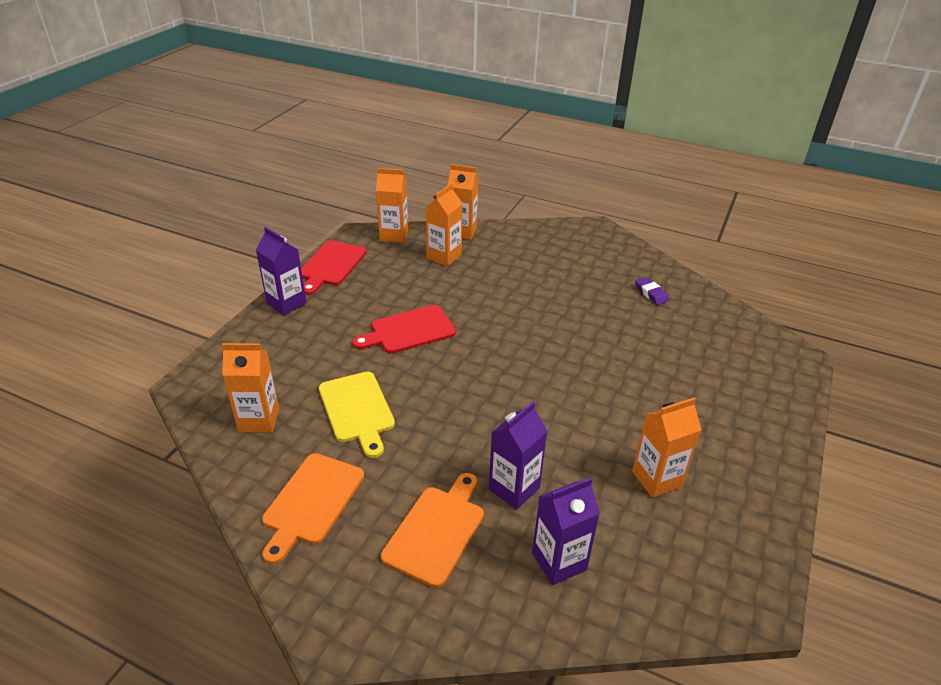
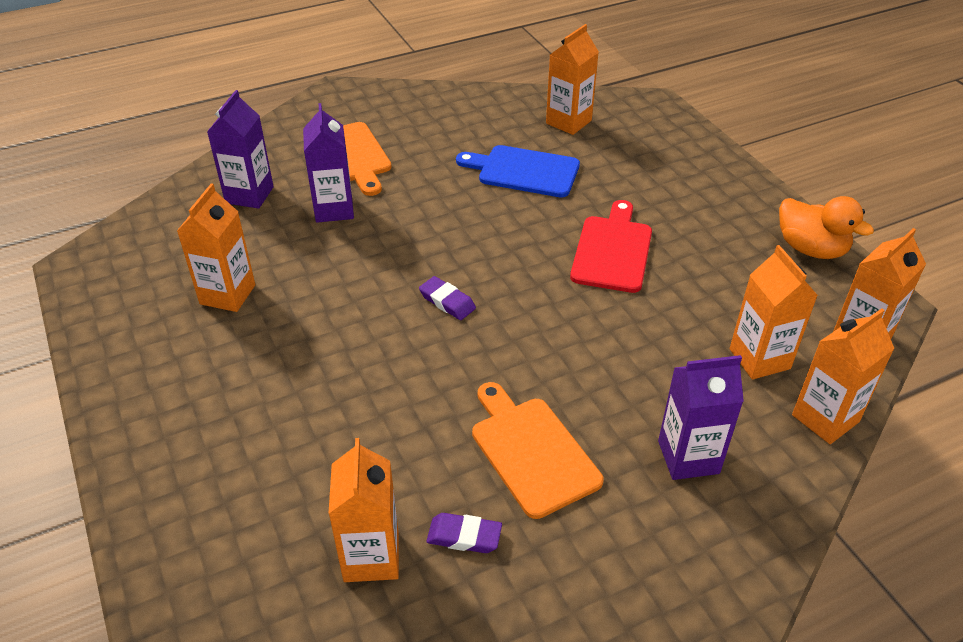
camera: 130 degrees right, 5 degrees up
(286, 303) = (746, 189): purple carton -> purple carton (688, 457)
(312, 502) = (449, 117): orange cutting board -> orange cutting board (531, 451)
(331, 265) = (810, 249): red cutting board -> orange duck
(357, 410) = (524, 171): yellow cutting board -> blue cutting board
(532, 373) = (447, 301): none -> purple eraser
(696, 311) = (371, 556): none -> orange carton

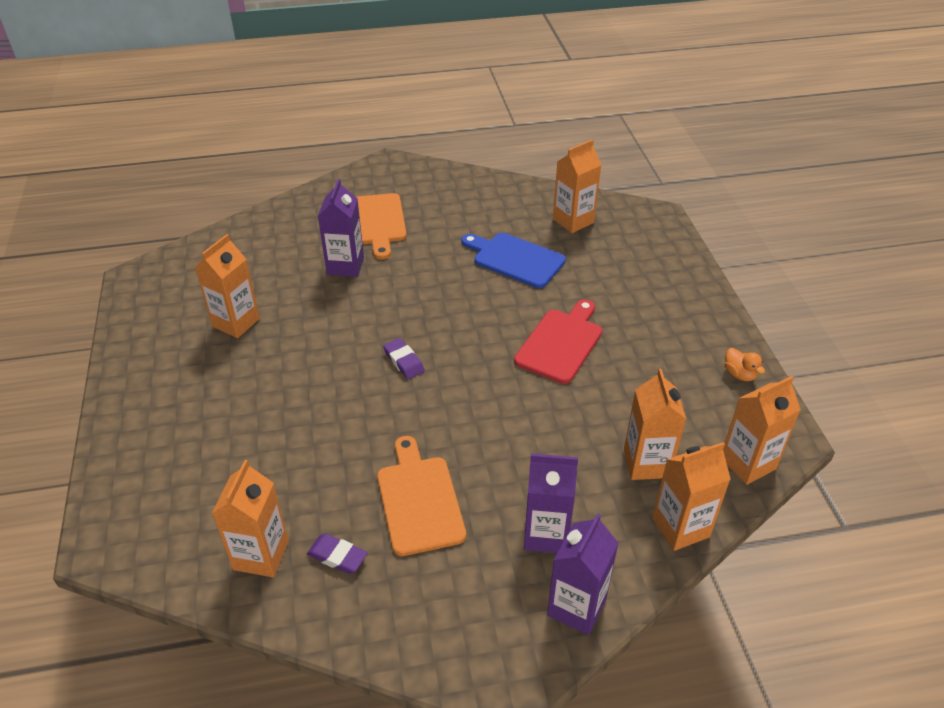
camera: 15 degrees right, 0 degrees up
(249, 195) = (284, 242): purple carton -> purple carton (576, 607)
(810, 249) = (739, 374): orange duck -> orange duck, size x0.55

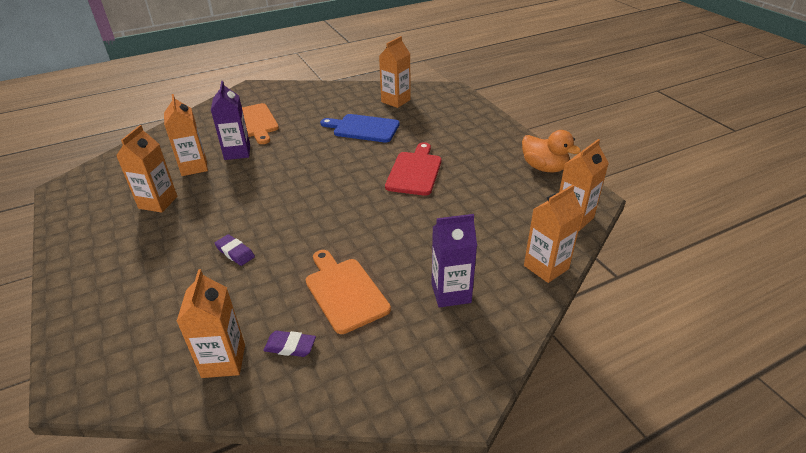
camera: 15 degrees left, 5 degrees down
(404, 361) = (302, 203): purple eraser -> purple eraser (235, 252)
(576, 607) = (493, 337): purple carton -> none
(646, 463) = (505, 232): orange carton -> orange carton (194, 167)
(739, 374) = (544, 168): orange duck -> orange duck, size x1.83

